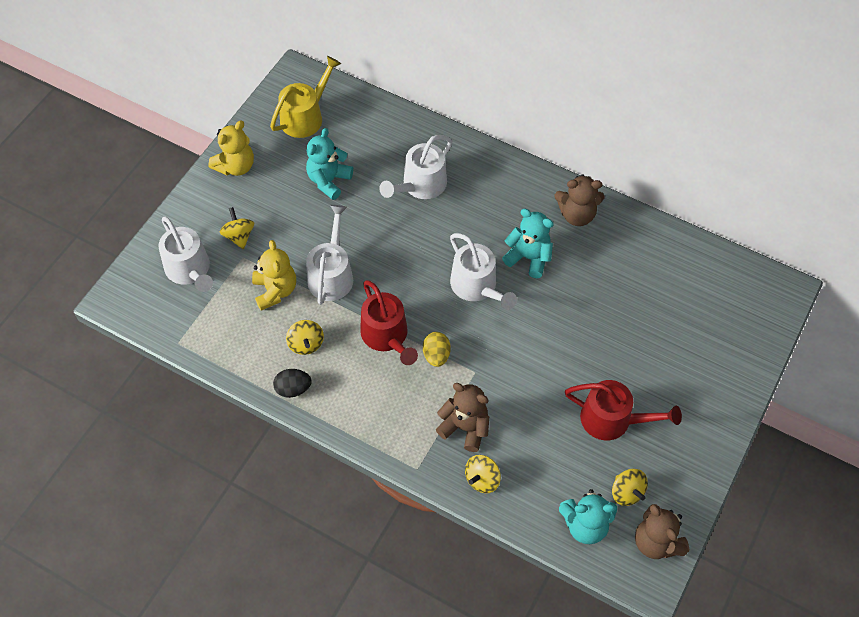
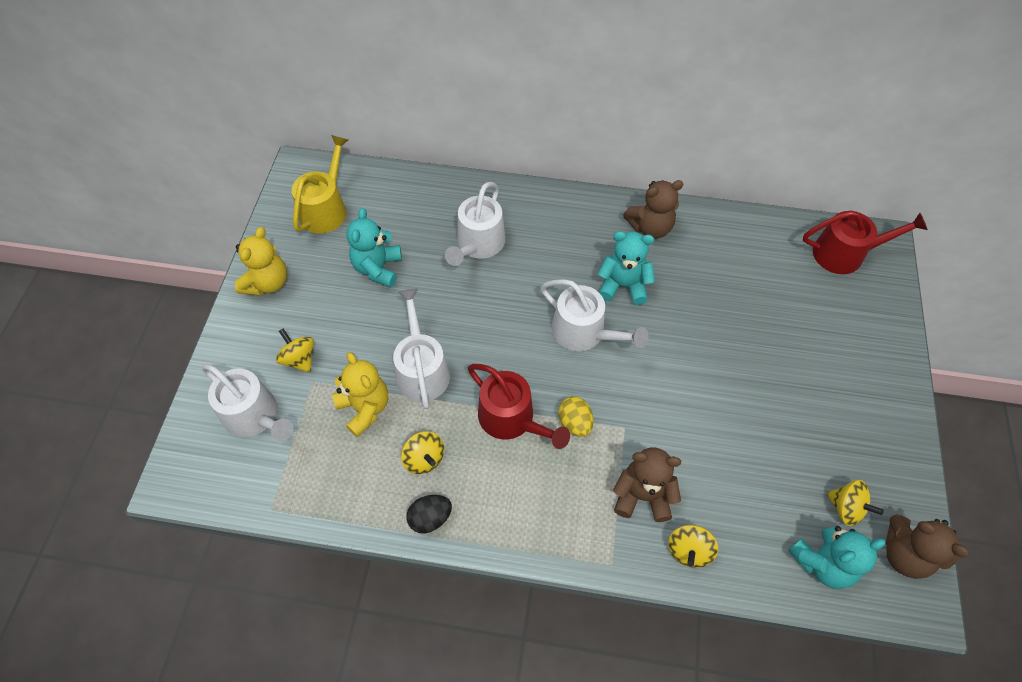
camera: 20 degrees left, 0 degrees up
(612, 419) = (790, 431): red watering can -> red watering can (844, 254)

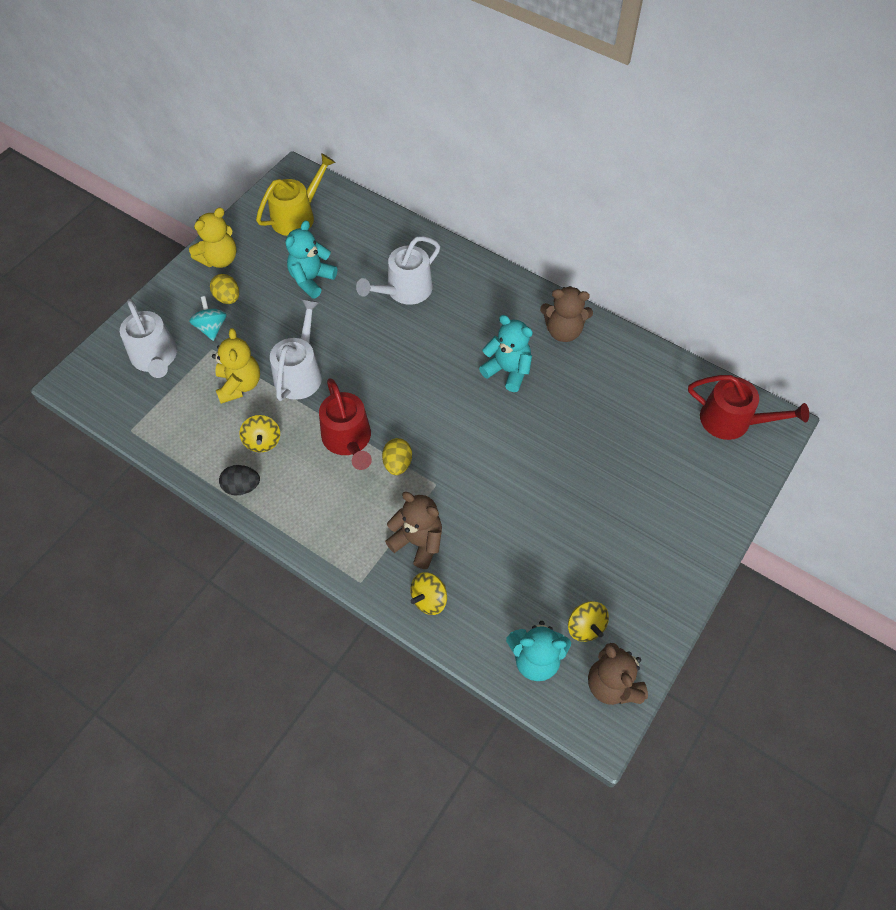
camera: 25 degrees right, 0 degrees up
(299, 320) = (228, 298): none -> yellow egg
(299, 359) = (211, 328): yellow spinning top -> turquoise spinning top
(584, 332) = (449, 396): white watering can -> none

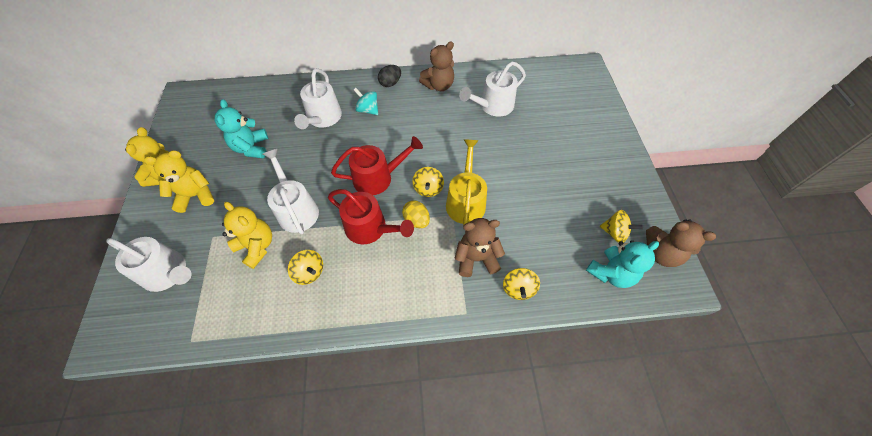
camera: 40 degrees left, 0 degrees up
(211, 328) = (199, 223): turquoise spinning top -> turquoise spinning top (368, 110)
(228, 298) = (196, 196): yellow egg -> yellow teddy bear
(242, 487) = (322, 315): black egg -> black egg (390, 83)
(297, 216) = (206, 117): yellow watering can -> yellow watering can (466, 201)
(439, 440) = (428, 189): none -> yellow spinning top
(507, 371) = (429, 124): turquoise teddy bear -> none
(601, 397) = (493, 106): none -> white watering can
(732, 421) = (566, 77): red watering can -> red watering can (377, 178)

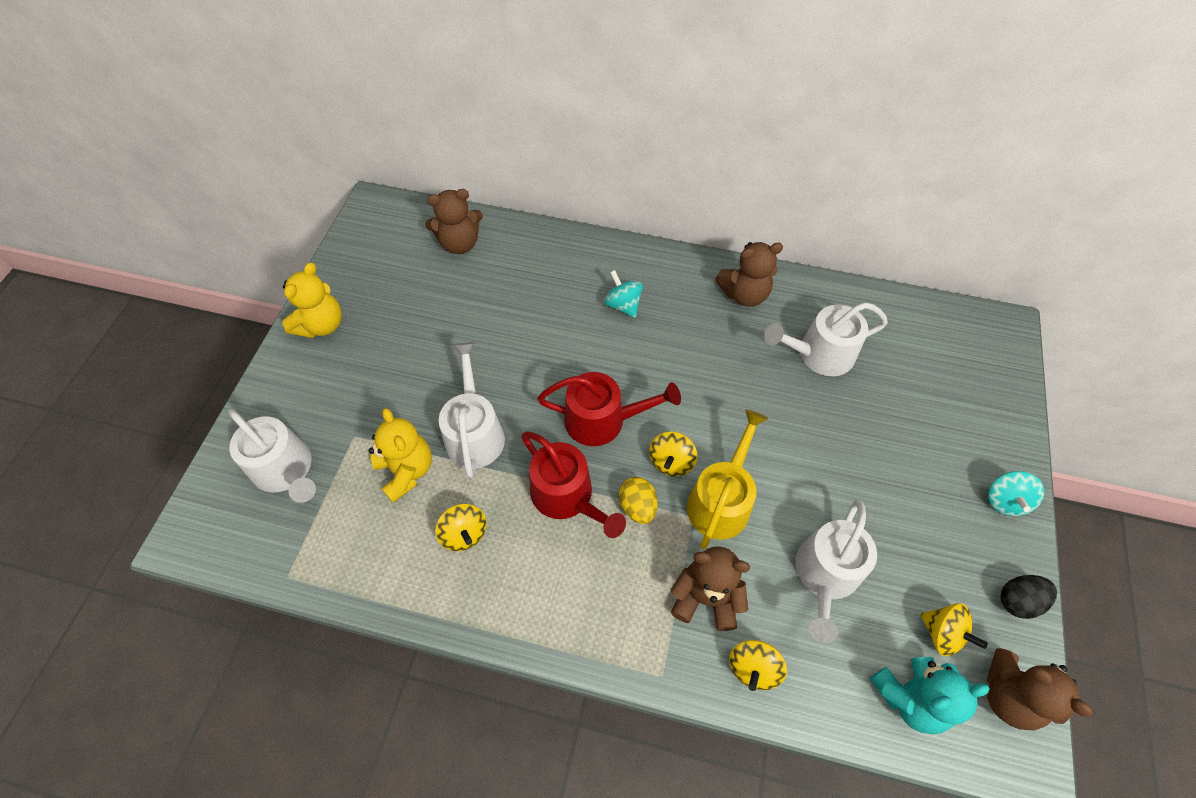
camera: 20 degrees right, 0 degrees up
(196, 196) = (350, 368): yellow teddy bear -> none
(250, 102) = (460, 243): none -> brown teddy bear
(251, 148) = (442, 317): turquoise teddy bear -> none
(323, 118) = (554, 299): white watering can -> white watering can (825, 575)
(390, 83) = (671, 269): black egg -> black egg (1017, 600)
(620, 153) = (1005, 500): none -> turquoise spinning top

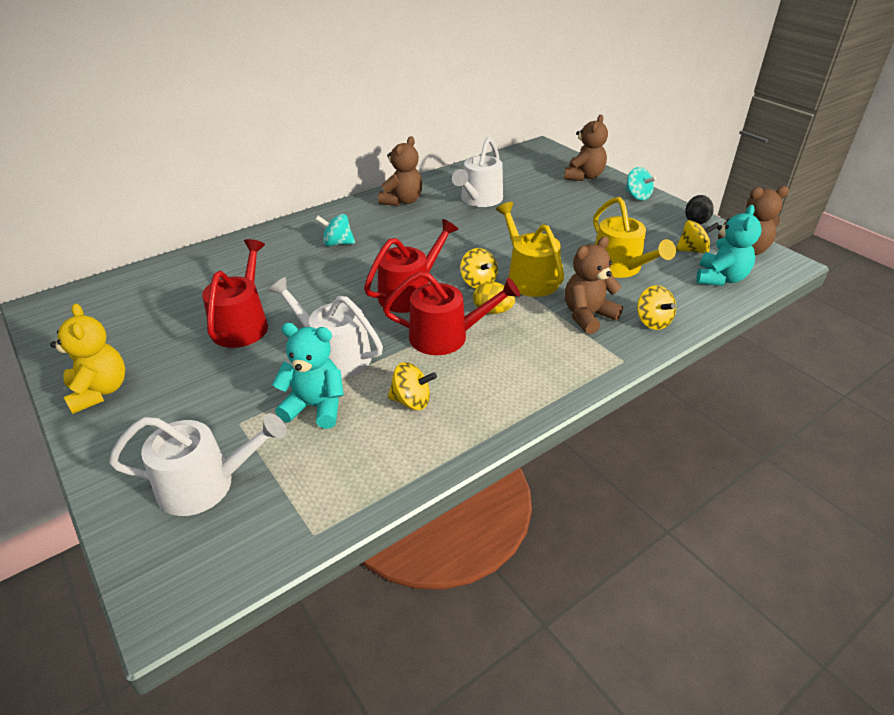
camera: 50 degrees left, 20 degrees down
(406, 471) = (315, 407): yellow teddy bear -> turquoise teddy bear
(457, 339) = (242, 324): none -> red watering can
(460, 243) = (163, 283): brown teddy bear -> brown teddy bear (583, 176)
(825, 575) = (620, 267): white watering can -> yellow watering can

